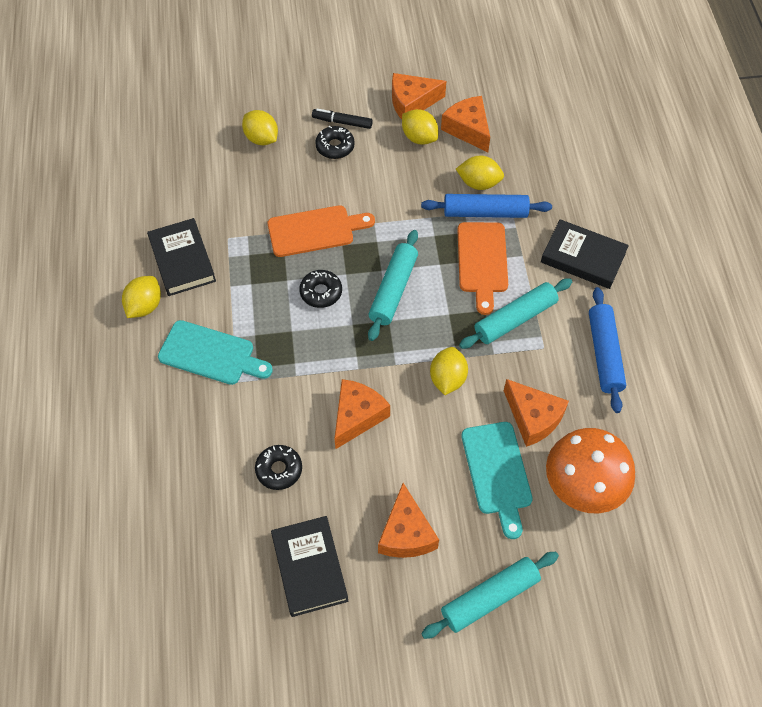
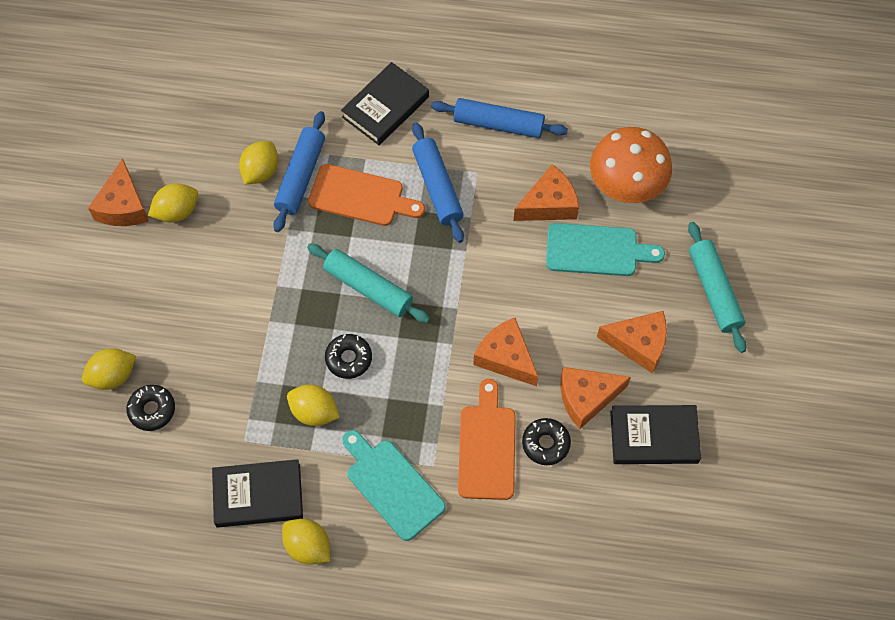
camera: 75 degrees left, 5 degrees up
(211, 354) = (392, 486): turquoise cutting board -> turquoise cutting board turned 75 degrees counterclockwise
(315, 231) = (266, 347): orange cutting board -> orange cutting board (487, 447)
(335, 146) = (156, 300): black donut -> black donut (152, 410)
(342, 122) = (123, 284): black marker -> none
(447, 379) = (487, 265): yellow lemon -> yellow lemon (314, 412)
(468, 129) = (184, 161): orange cheese -> orange cheese (586, 398)
(515, 319) = (437, 187): turquoise rolling pin -> blue rolling pin

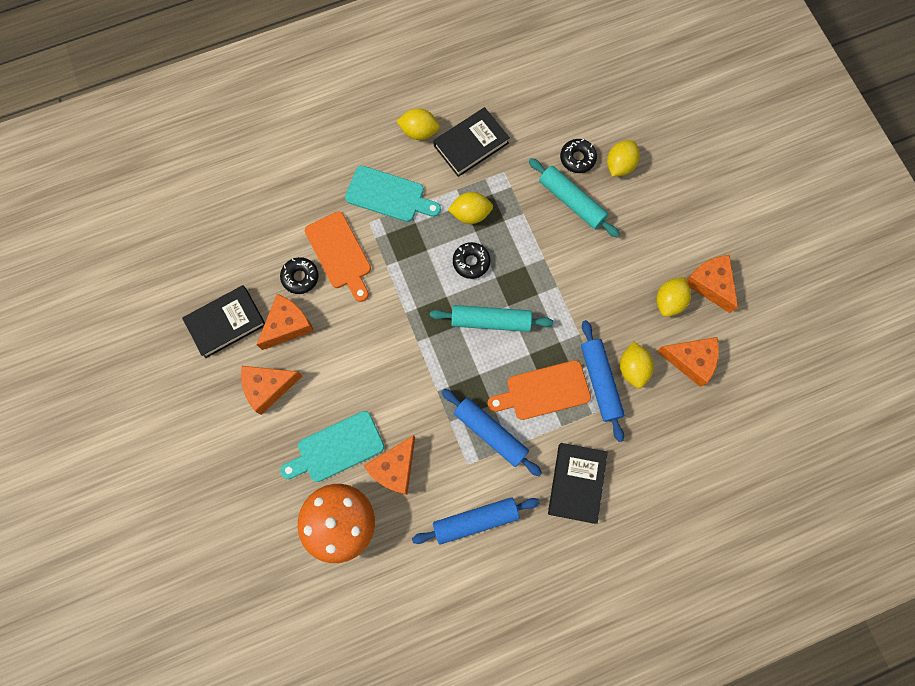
camera: 150 degrees right, 10 degrees up
(505, 357) = (361, 323): orange cheese -> orange cheese (691, 360)
(714, 291) = (228, 464): turquoise rolling pin -> turquoise rolling pin (571, 201)

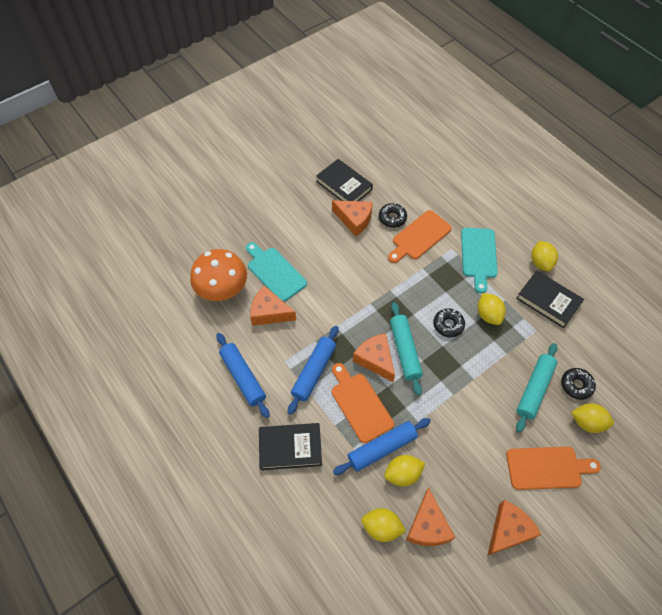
camera: 75 degrees right, 15 degrees down
(268, 387) = (306, 221): orange cheese -> orange cheese (375, 359)
(657, 223) = (547, 468): none -> orange cutting board
(669, 301) = (476, 494): yellow lemon -> yellow lemon (381, 527)

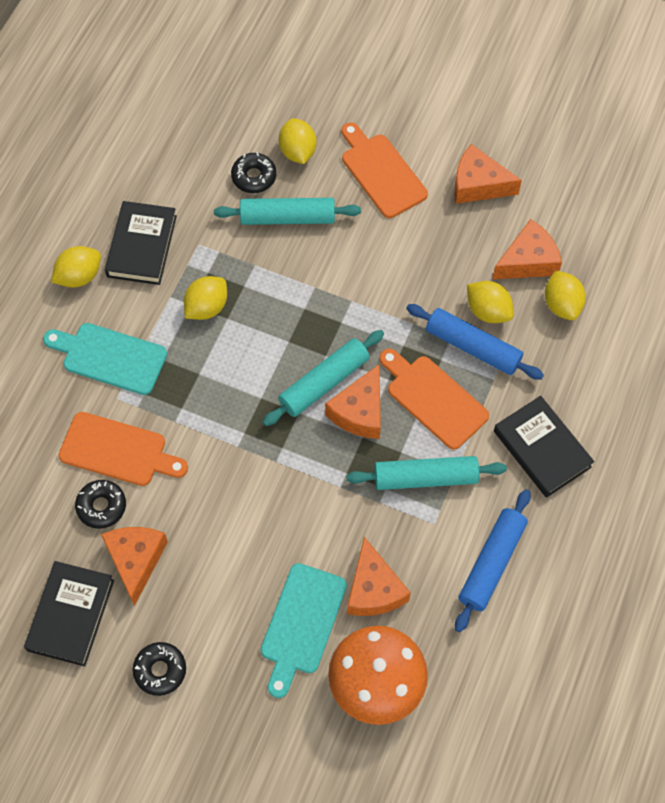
camera: 120 degrees left, 5 degrees up
(314, 372) = (425, 478): blue rolling pin -> turquoise rolling pin
(360, 404) = (433, 399): orange cutting board -> orange cutting board turned 105 degrees clockwise
(448, 325) = (252, 348): black donut -> black donut (160, 670)
(478, 255) = (110, 357): turquoise cutting board -> turquoise cutting board turned 135 degrees counterclockwise

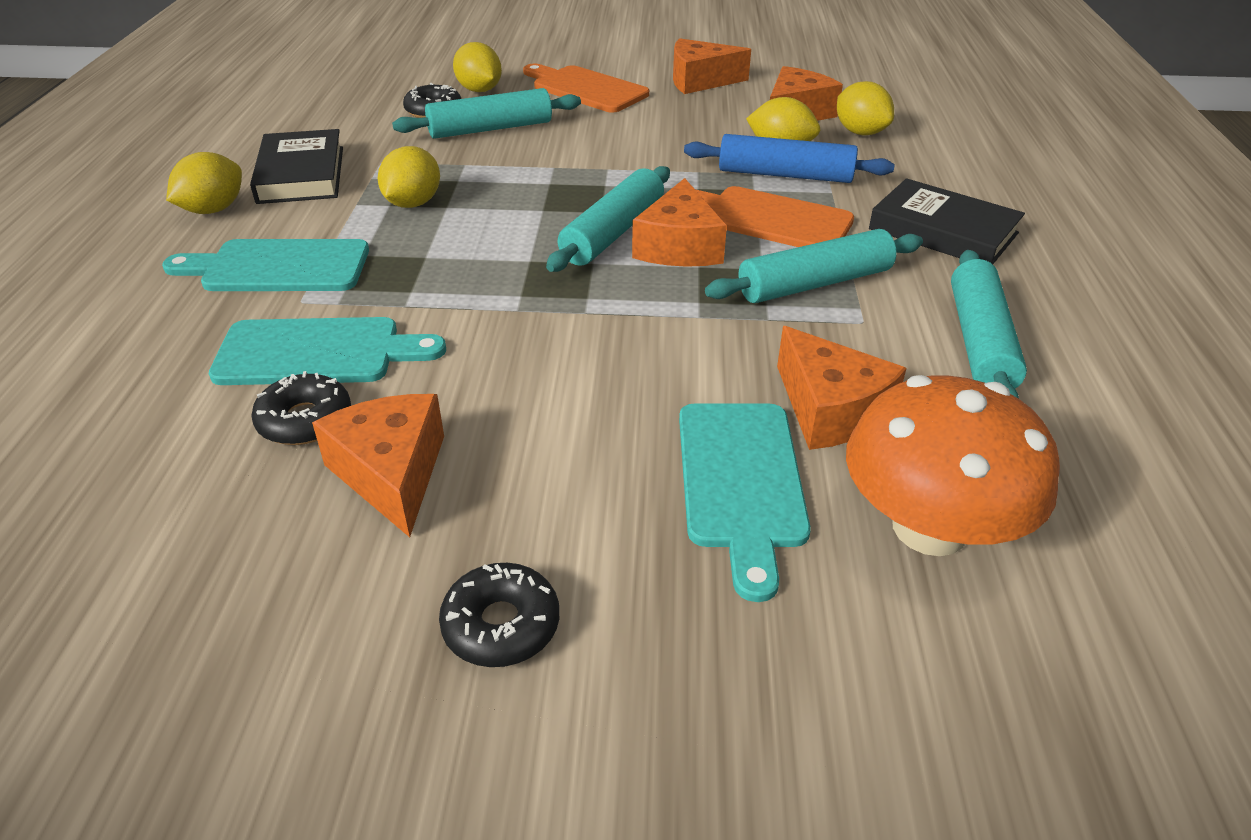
camera: 20 degrees left, 25 degrees down
(71, 615) = (276, 586): black book -> none
(118, 450) = (317, 352): orange cutting board -> turquoise cutting board
(492, 563) = (980, 342): blue rolling pin -> turquoise rolling pin

